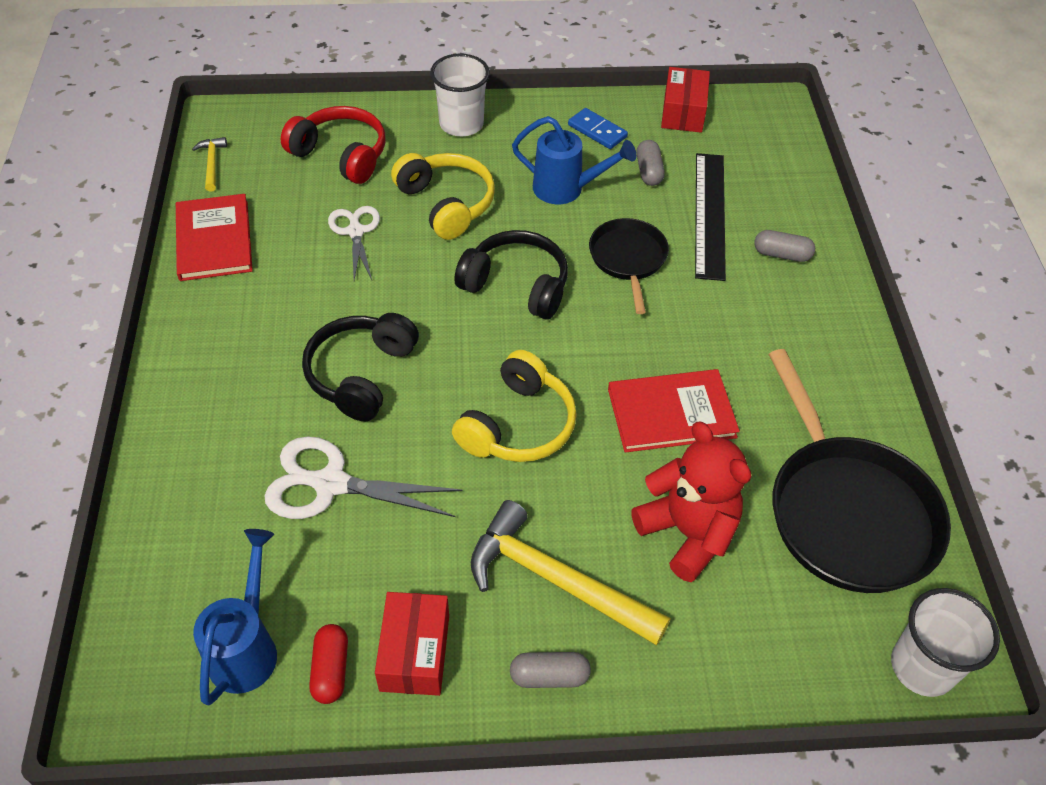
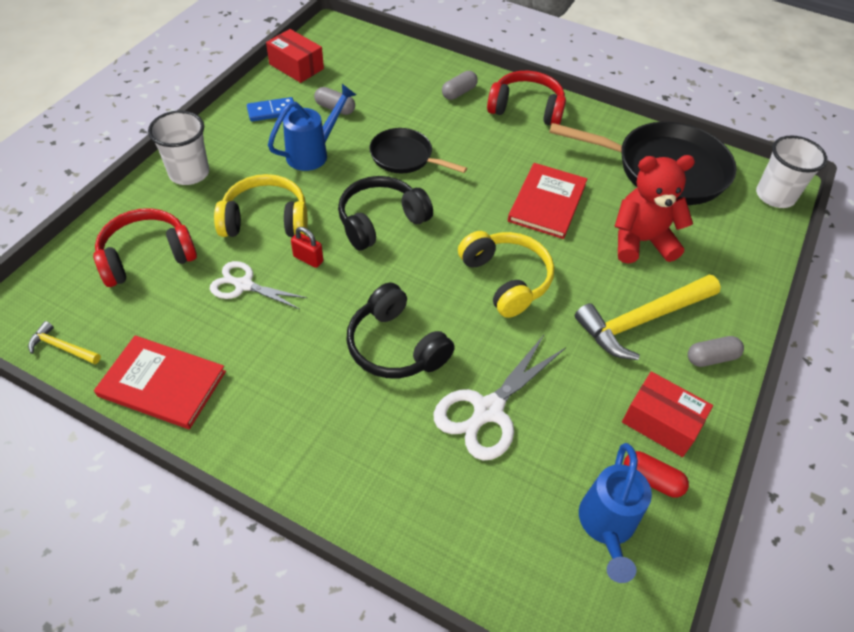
camera: 60 degrees left, 0 degrees up
(247, 646) = (606, 527): blue watering can -> blue watering can turned 120 degrees counterclockwise
(422, 258) = (308, 259): none -> red padlock
(549, 676) = (711, 358): grey capsule -> grey capsule turned 45 degrees clockwise
(710, 214) = (399, 103): black ruler -> none
(818, 326) = (526, 109): none -> red headphones

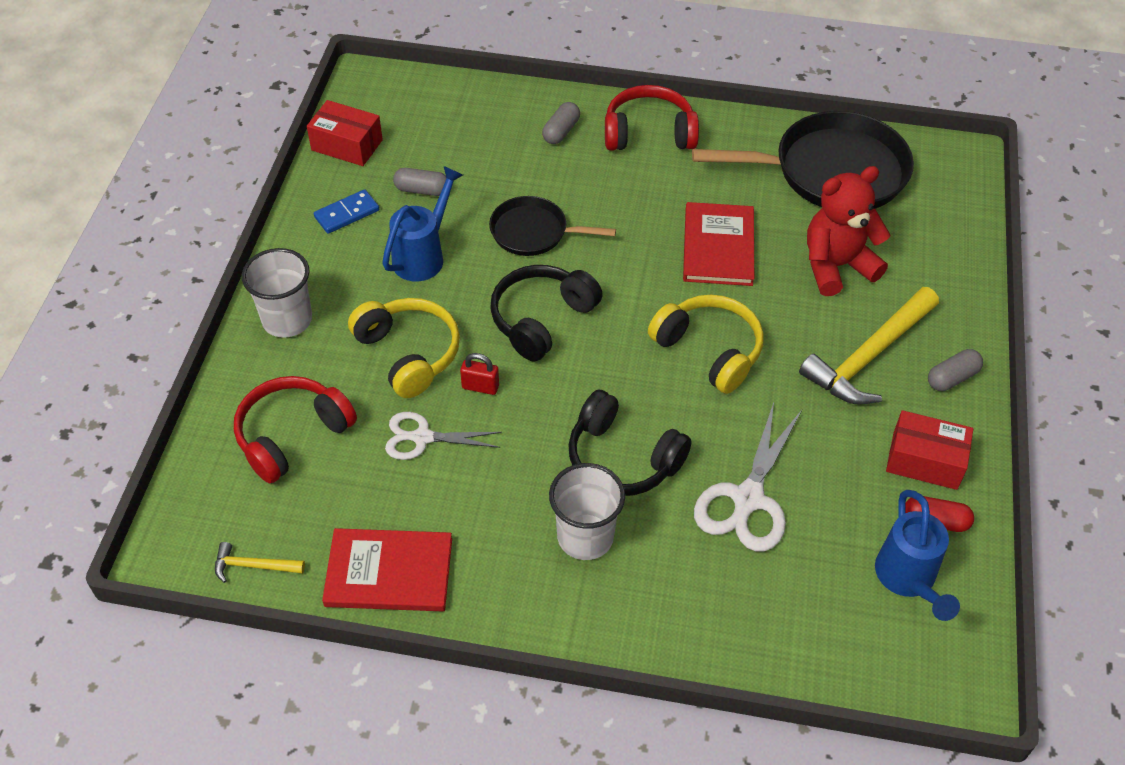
camera: 15 degrees left, 0 degrees up
(266, 220) = (408, 354): yellow headphones -> yellow headphones turned 75 degrees clockwise
(775, 196) = (960, 173): white cup -> white cup (585, 537)

